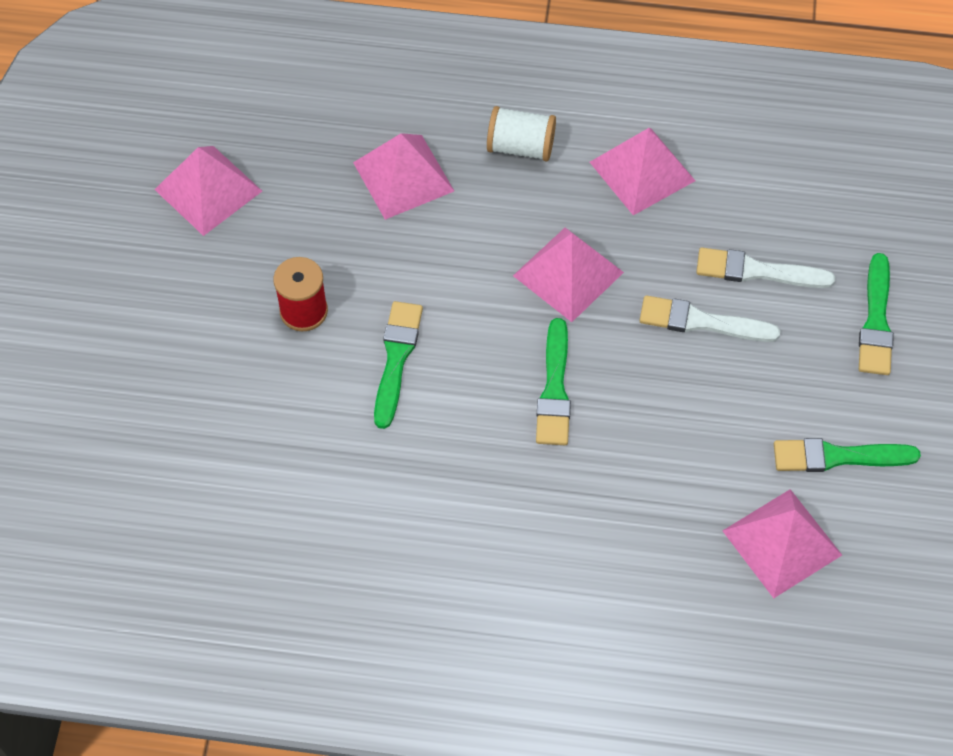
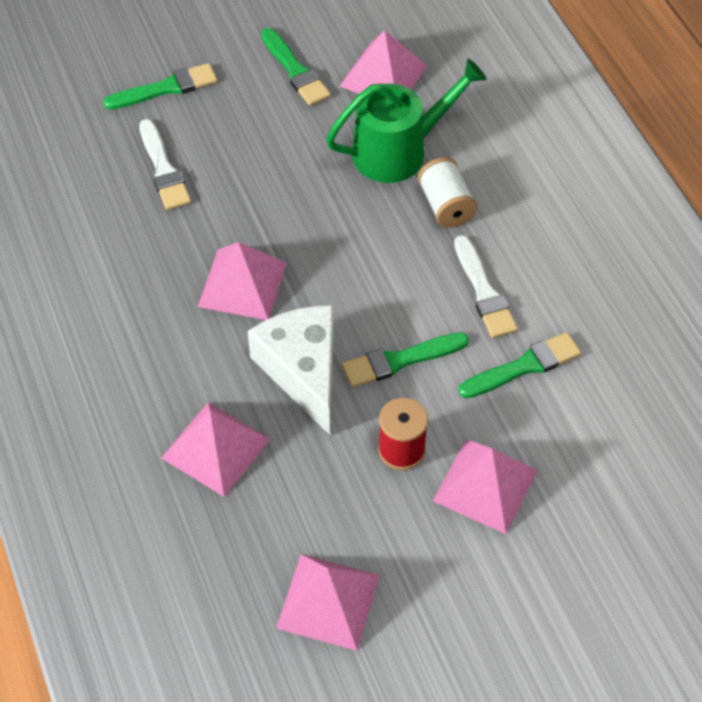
camera: 120 degrees left, 5 degrees down
(437, 276) = (303, 371): none -> white cheese
(520, 147) = (131, 375): white spool -> white spool (446, 206)
(554, 389) = (354, 246): green brush -> green brush (524, 366)
(642, 171) = (107, 279): pink pyramid -> pink pyramid (485, 485)
(658, 497) = (398, 151): none -> green watering can
(701, 322) = (232, 184): white brush -> white brush (484, 292)

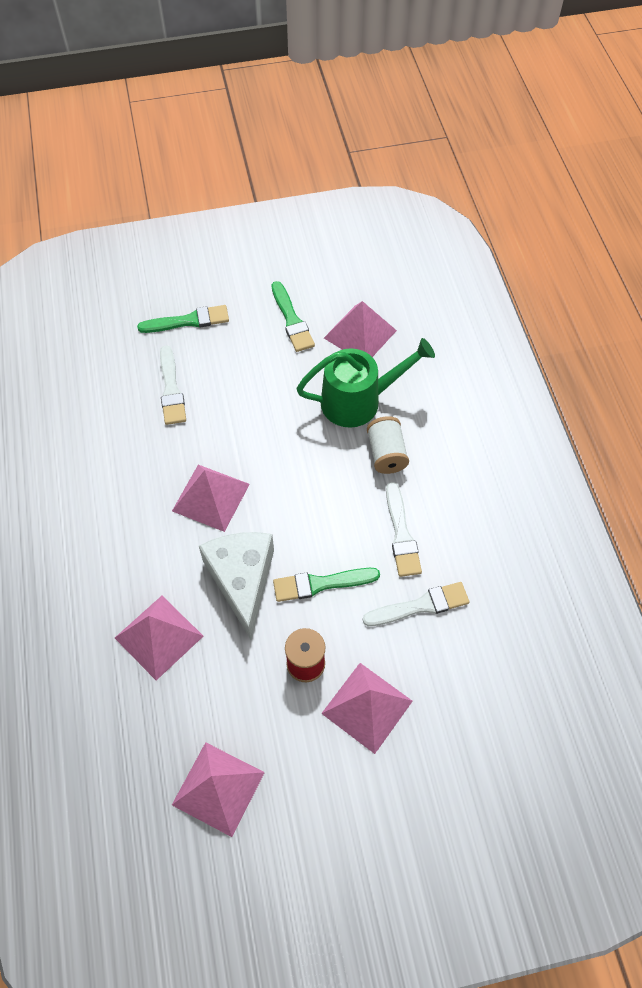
camera: 10 degrees right, 5 degrees up
(524, 366) = (420, 605): green brush -> white brush

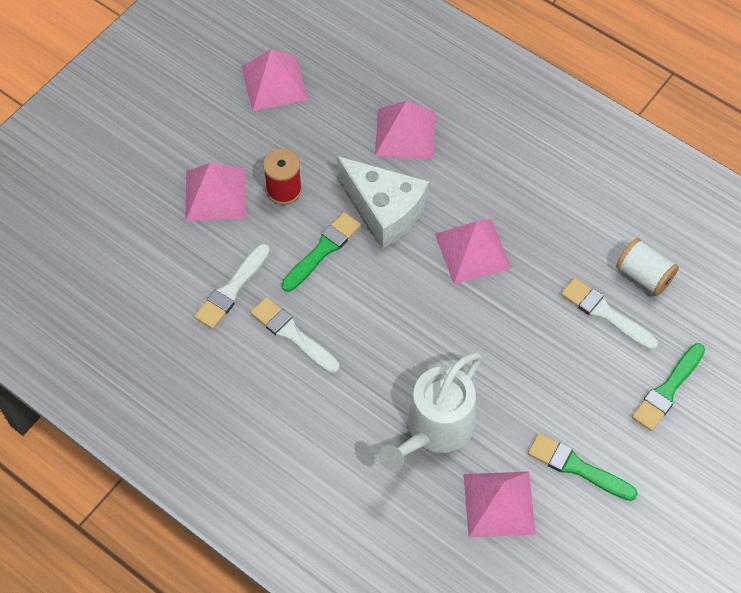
camera: 140 degrees right, 0 degrees up
(358, 401) = (435, 429): green watering can -> white watering can
(386, 454) = (365, 396): white spool -> white spool (643, 275)

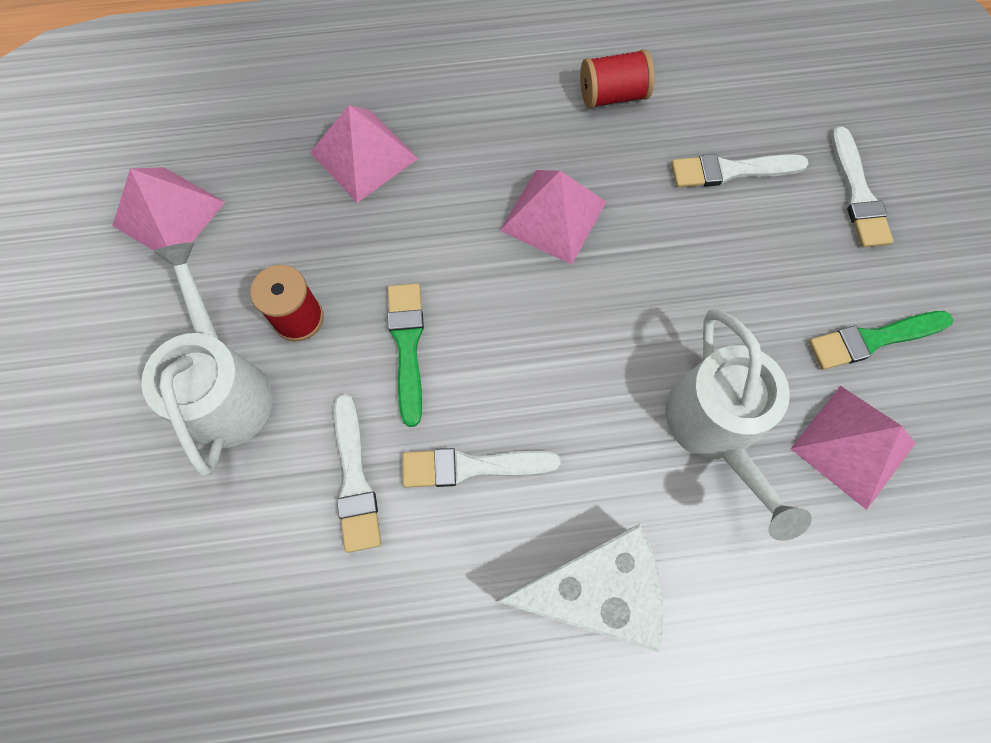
camera: 45 degrees left, 10 degrees up
(215, 194) = (225, 389): pink pyramid -> white watering can
(384, 210) = (425, 249): white cheese -> white cheese (594, 590)
(584, 214) = (612, 95): none -> red spool
(643, 275) = (722, 108): white spool -> none
(667, 390) = (858, 194): green brush -> white brush

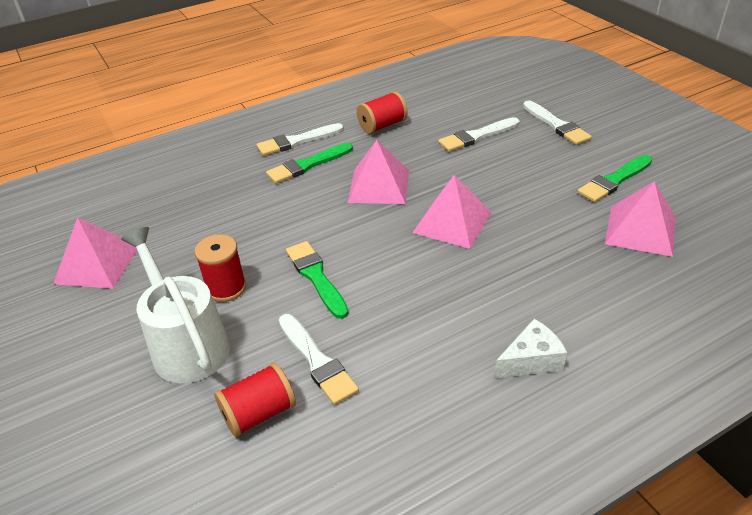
camera: 20 degrees left, 30 degrees down
(265, 525) = (259, 413): none -> red spool
(364, 155) = (232, 195): pink pyramid -> pink pyramid (452, 222)
(472, 466) = (401, 324): white brush -> white brush (297, 141)
(478, 136) = (307, 165): none -> green brush
(594, 590) = (531, 360): white cheese -> white cheese, size x0.57
(715, 428) = (551, 250): white watering can -> none

